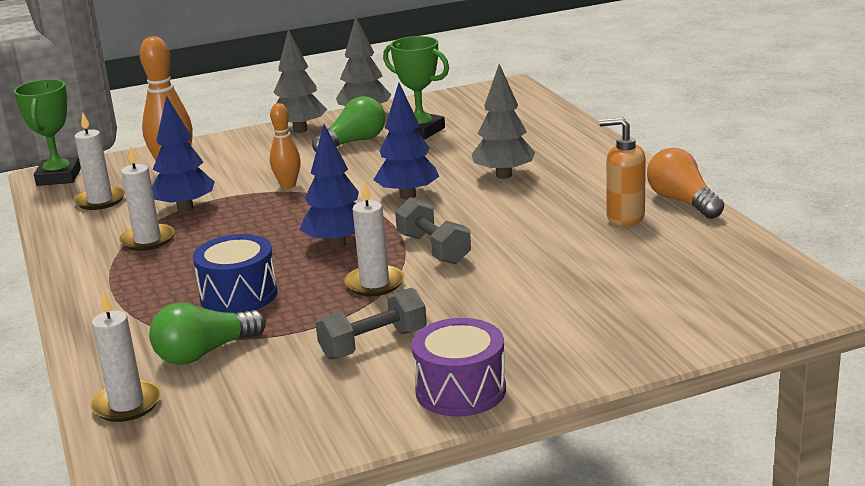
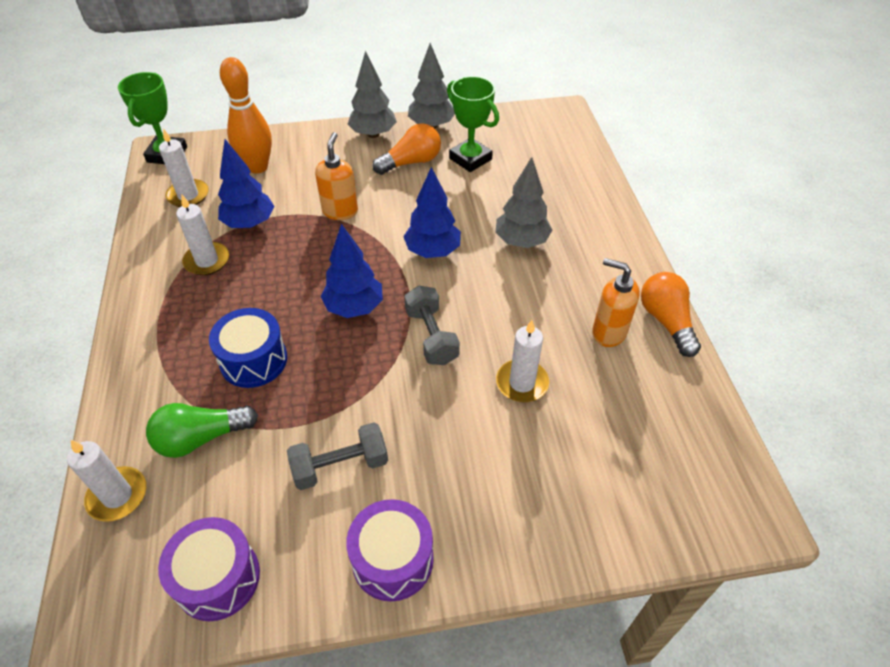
camera: 10 degrees right, 25 degrees up
(272, 434) = (218, 578): none -> purple drum
(288, 185) = (340, 211): orange bowling pin -> orange soap dispenser
(354, 142) = (411, 162): green light bulb -> orange light bulb
(374, 283) = (368, 374): white candle -> white candle (522, 383)

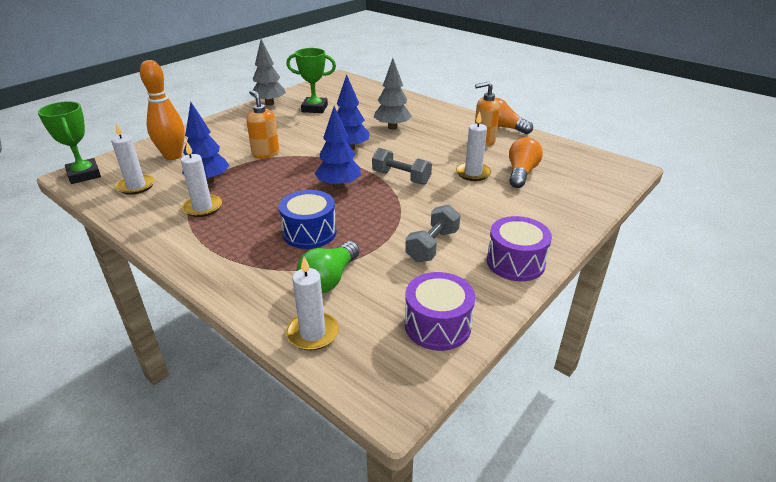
camera: 40 degrees left, 15 degrees down
(373, 134) = (236, 118): grey tree -> none
(411, 162) = (280, 121): orange light bulb -> orange light bulb (521, 173)

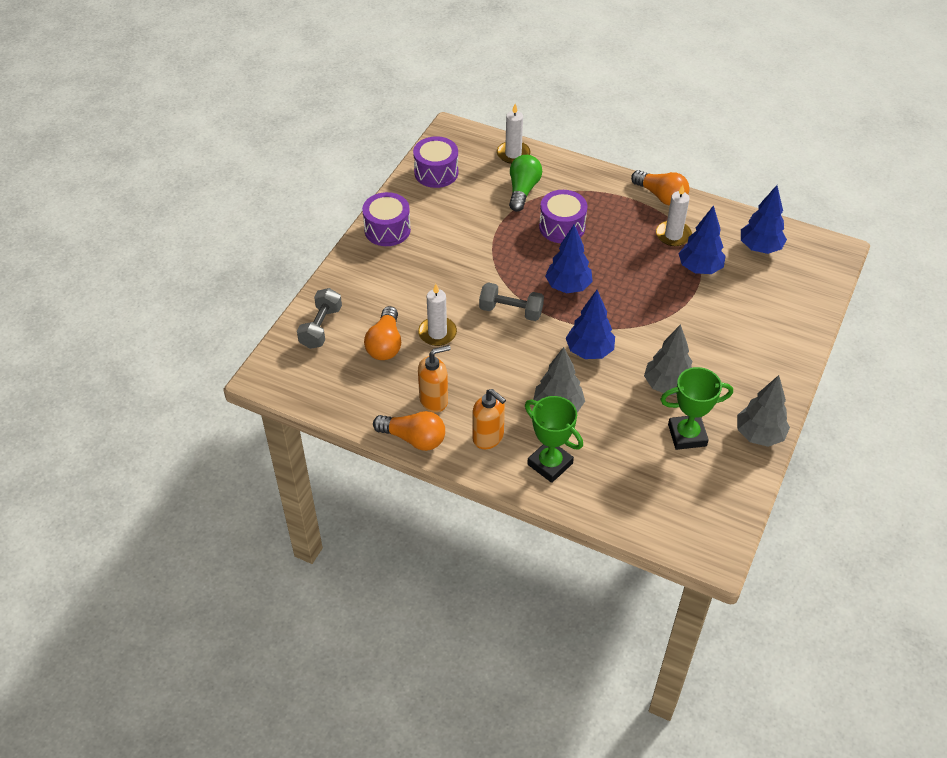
camera: 165 degrees right, 15 degrees up
(84, 175) = (827, 252): green trophy -> green trophy (550, 464)
(136, 186) = (760, 248): white candle -> blue tree
(173, 156) = (772, 297): orange bowling pin -> none
(173, 244) = (661, 196): none -> orange light bulb
(265, 154) = (677, 321): orange soap dispenser -> orange soap dispenser (488, 437)
(306, 127) = (667, 385): none -> grey tree
(309, 232) = (562, 227): blue drum -> purple drum
(432, 245) = (456, 233): grey dumbbell -> grey dumbbell (321, 327)

